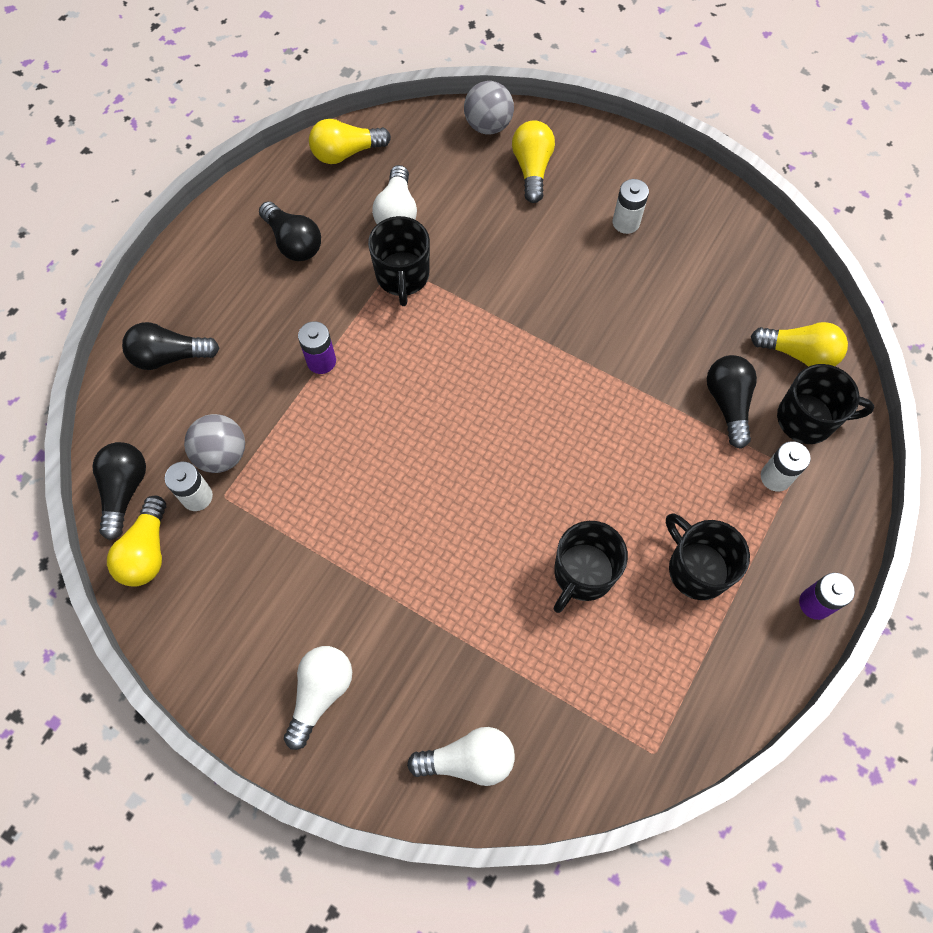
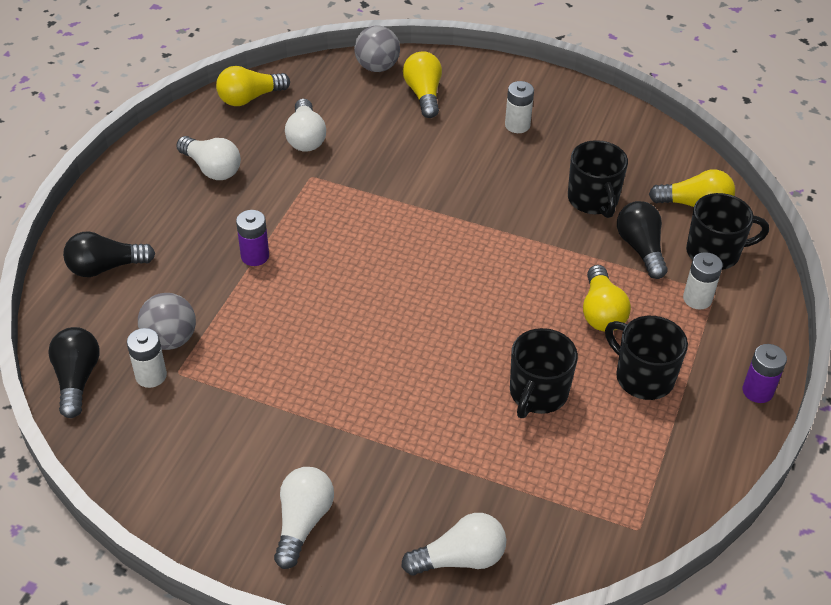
camera: 10 degrees left, 20 degrees down
(147, 551) = (107, 426): yellow light bulb -> yellow light bulb (601, 312)
(293, 242) = (212, 168): black light bulb -> white light bulb
(402, 276) = (320, 184): black mug -> black mug (593, 200)

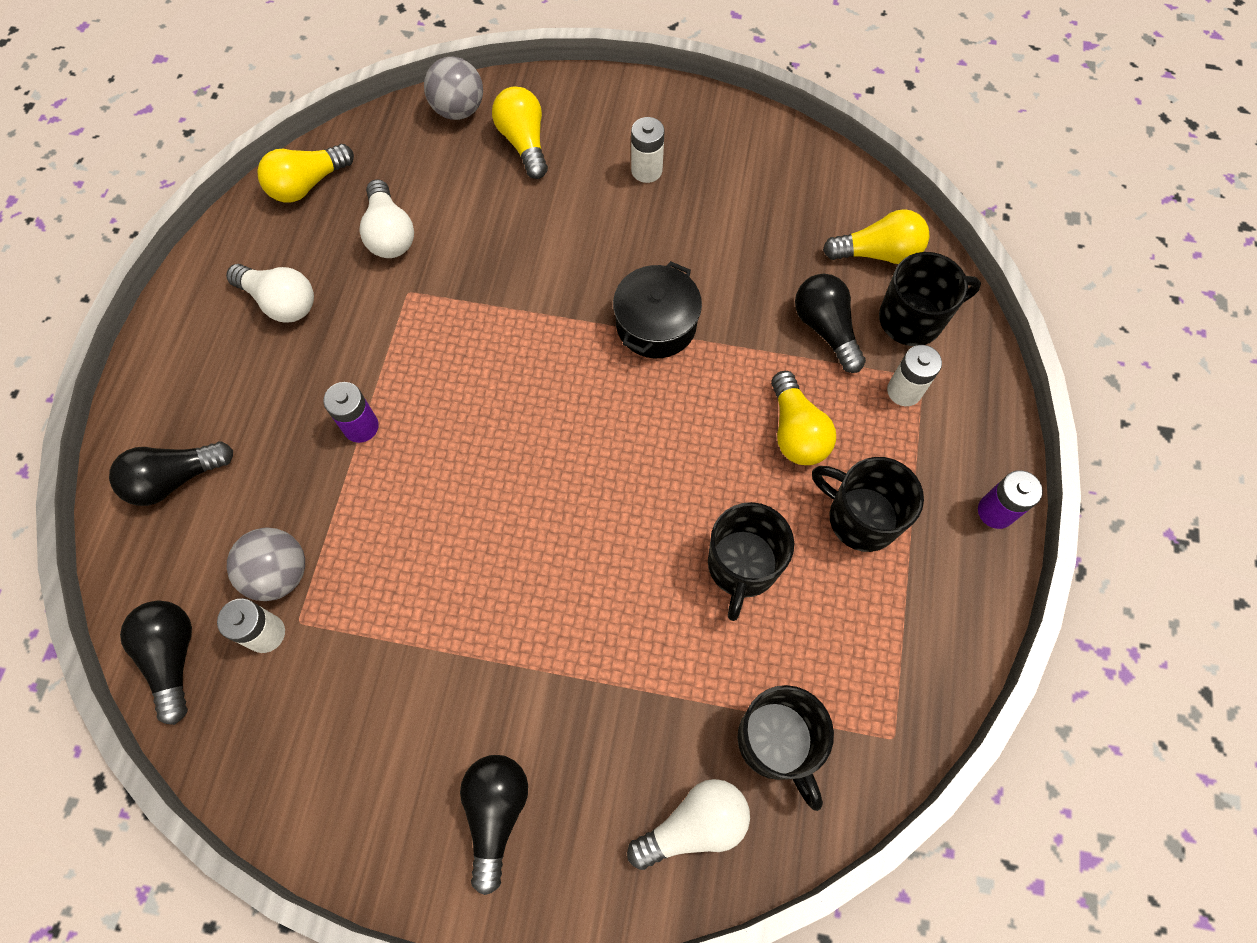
camera: 10 degrees left, 20 degrees up
(303, 522) = (496, 813): white light bulb -> black light bulb
(503, 225) = (656, 324): none -> black pot
(593, 200) = (757, 267): black mug -> black mug (777, 742)

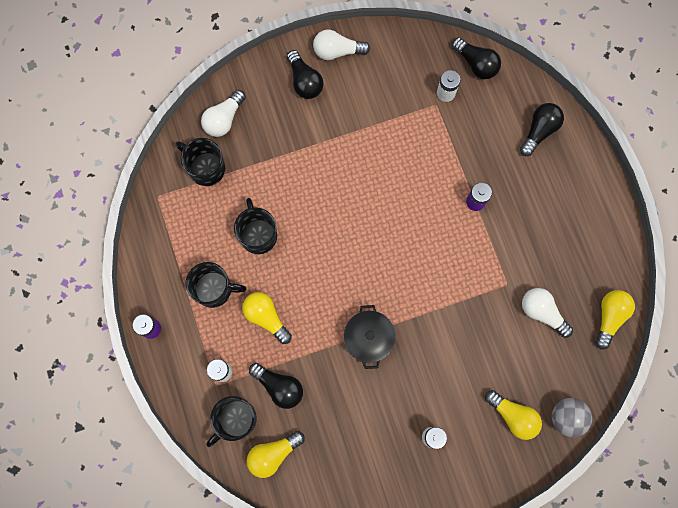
camera: 150 degrees right, 10 degrees up
(279, 573) = (459, 118): grey ball -> none
(281, 302) = (565, 242): white light bulb -> white light bulb (337, 51)

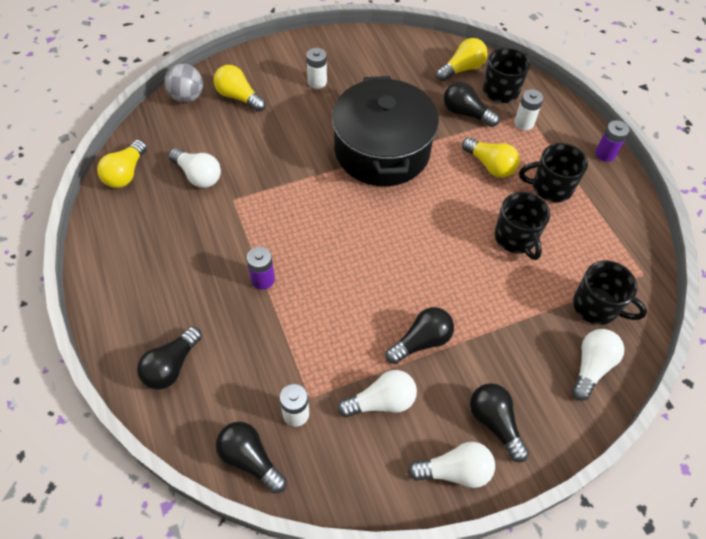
camera: 175 degrees right, 20 degrees down
(350, 144) = (421, 341): none -> black light bulb
(368, 338) = (382, 151): black pot -> black pot, size x1.93
(384, 99) = (381, 401): none -> white light bulb

